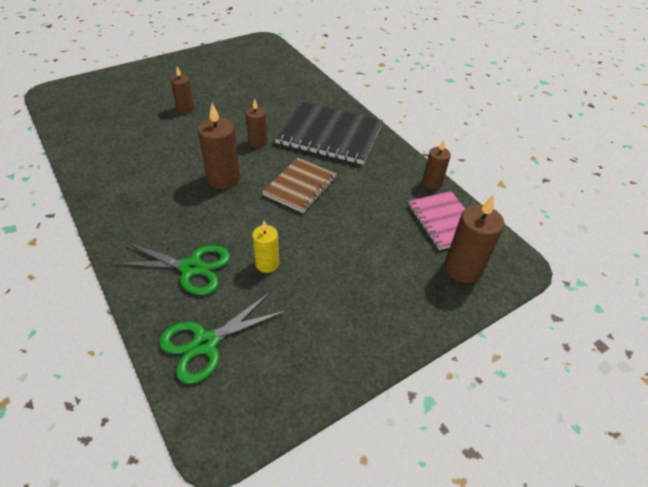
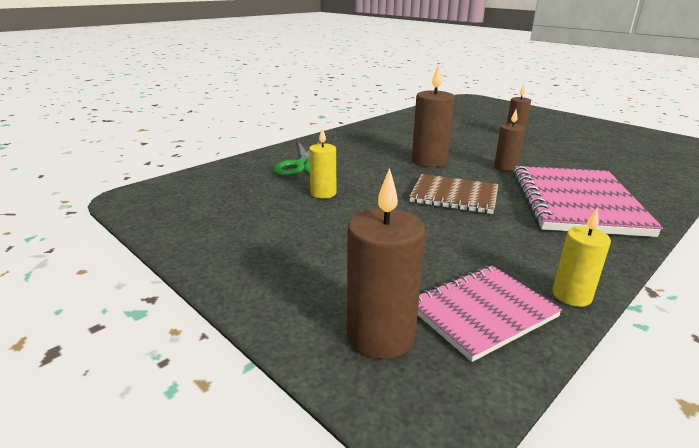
camera: 80 degrees right, 20 degrees down
(205, 343) = (223, 181): green scissors -> none
(329, 135) = (576, 203): black notebook -> pink notebook
(432, 183) = (571, 296): brown candle -> yellow candle

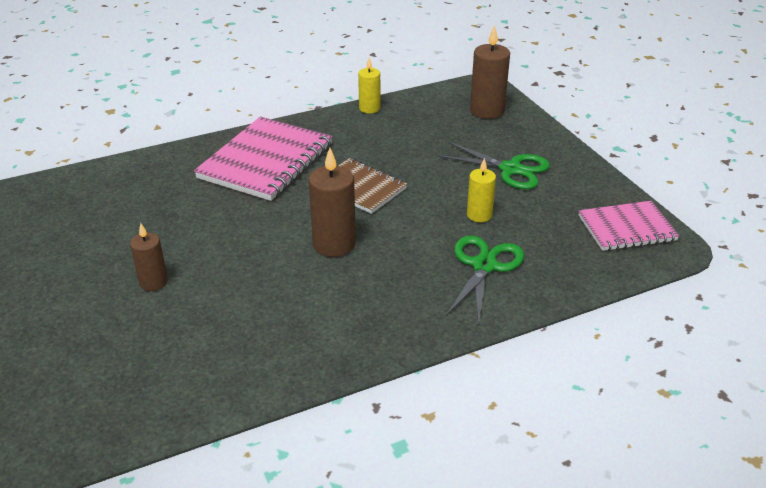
camera: 160 degrees left, 10 degrees up
(304, 240) = (510, 169): none -> green scissors
(482, 312) = (427, 110): pink notebook -> pink notebook (626, 228)
(505, 167) = (263, 216): brown candle -> none

